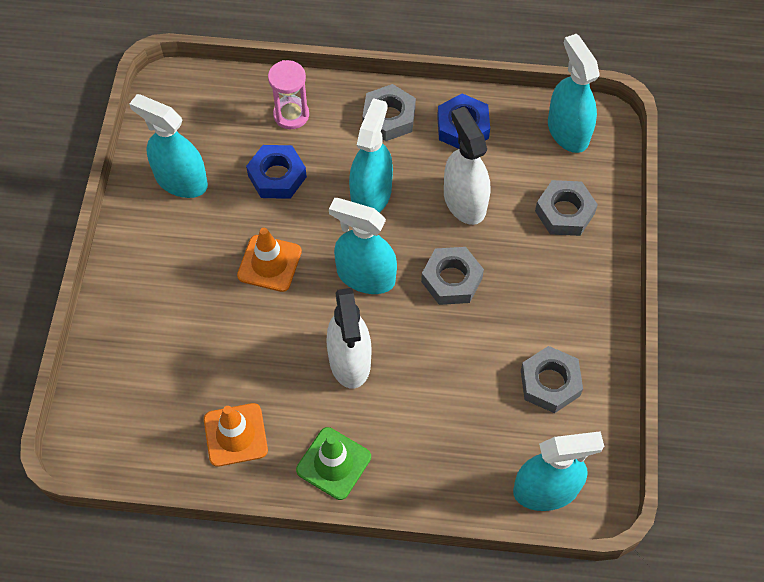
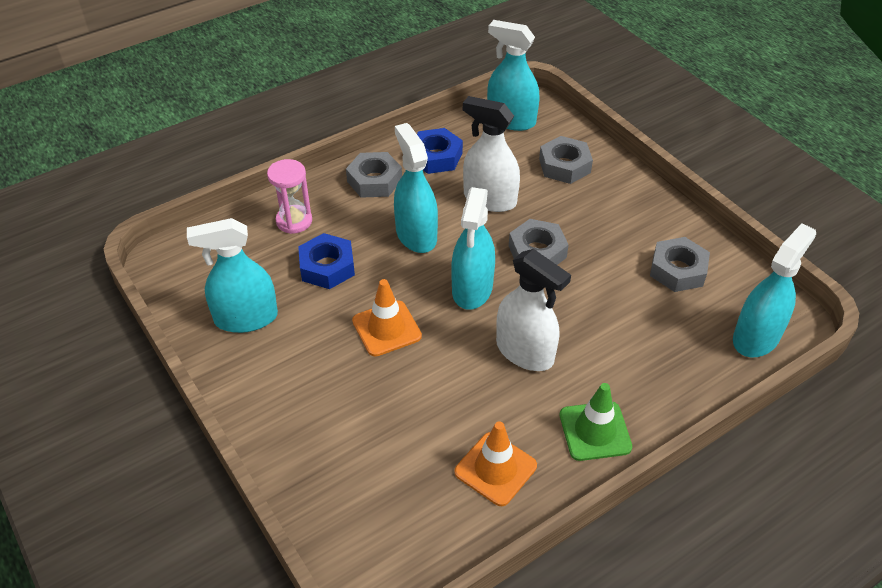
camera: 40 degrees left, 15 degrees down
(365, 276) = (472, 289): turquoise spray bottle -> turquoise spray bottle turned 60 degrees counterclockwise

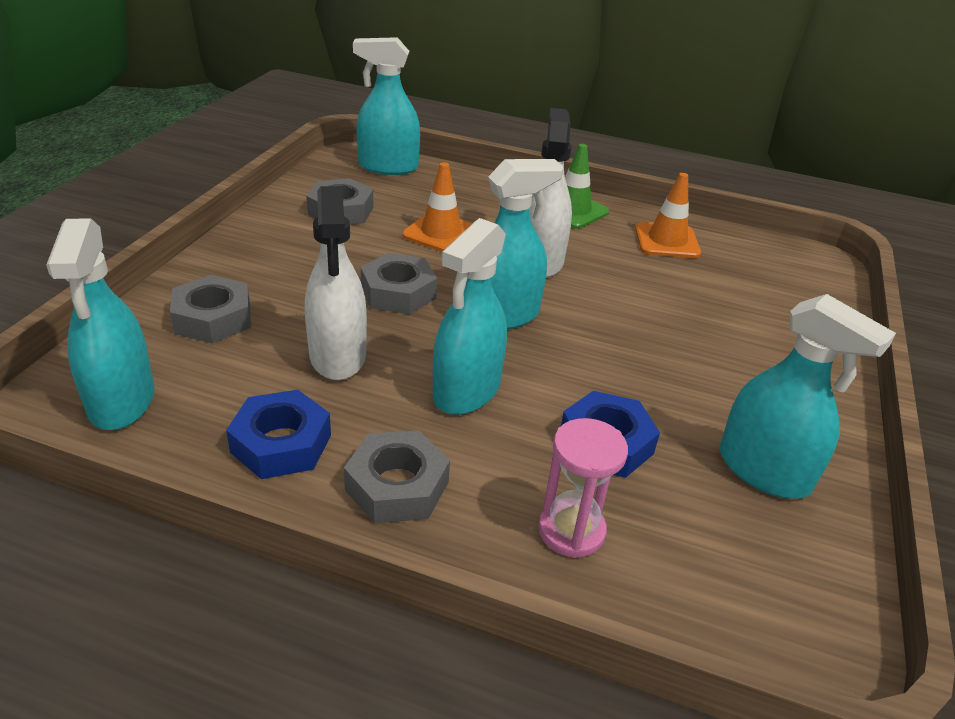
camera: 130 degrees left, 10 degrees down
(386, 328) = (624, 351): orange traffic cone -> orange traffic cone (441, 233)

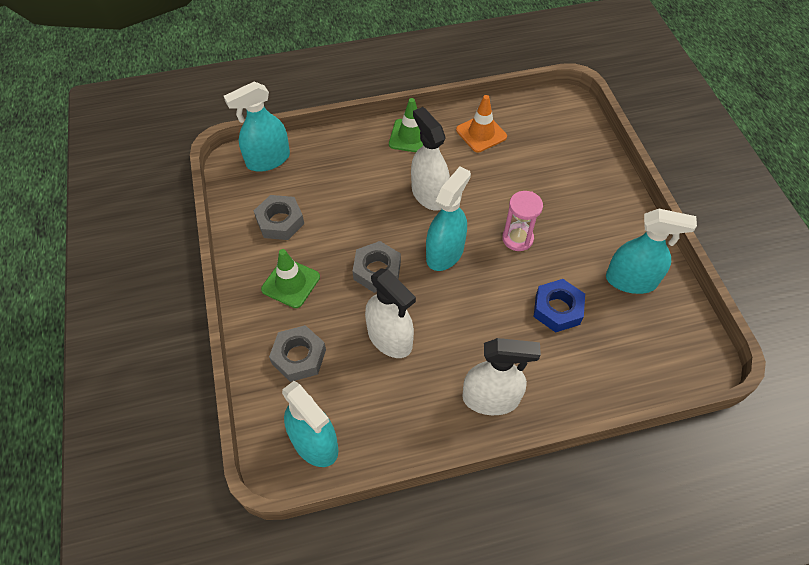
camera: 30 degrees left, 20 degrees up
(281, 443) = (418, 412): blue nut -> none
(288, 258) = (291, 283): none -> green traffic cone
(397, 486) = (491, 398): grey nut -> white spray bottle
(441, 233) = (356, 205): orange traffic cone -> none
(466, 390) = (471, 319): turquoise spray bottle -> none
(571, 530) = (580, 370): pink hourglass -> pink hourglass (517, 238)

